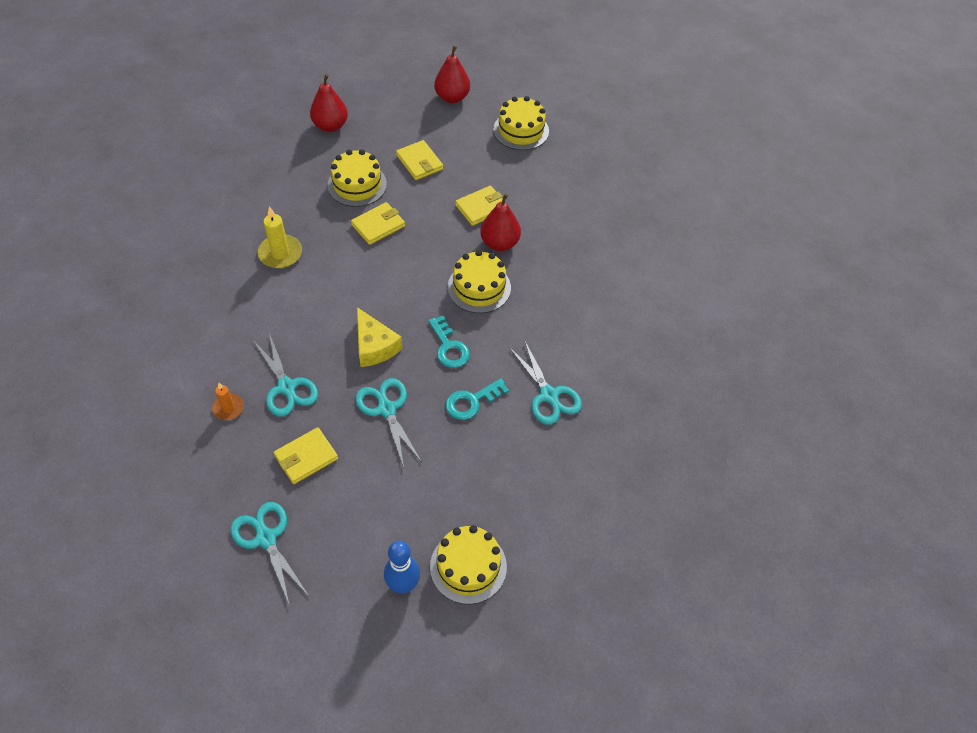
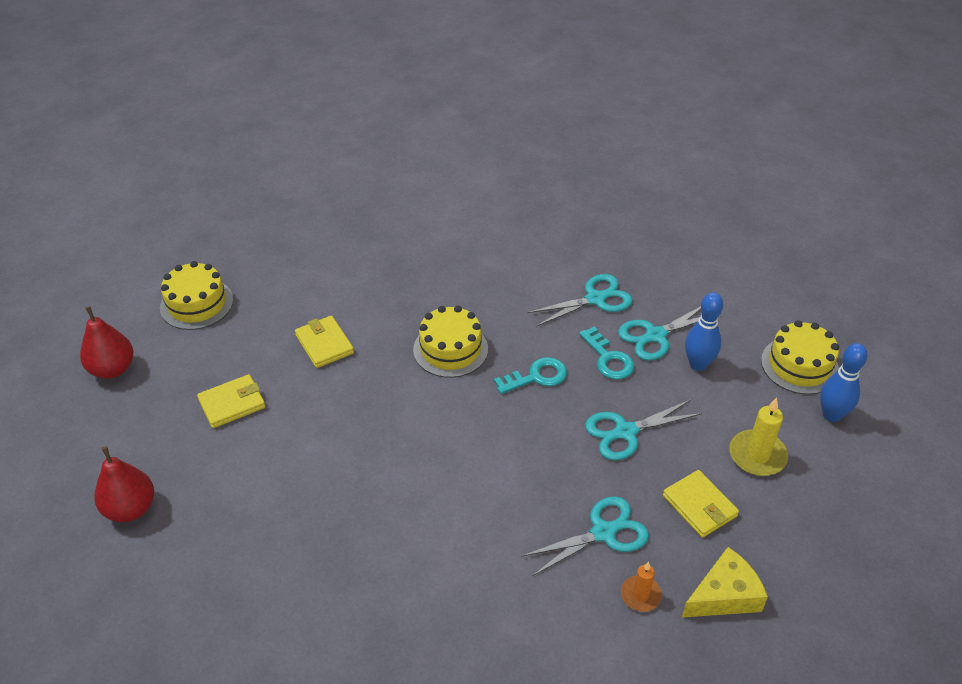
camera: 85 degrees left, 10 degrees down
(266, 538) = (810, 538): turquoise scissors -> turquoise scissors (655, 335)
(280, 253) = (380, 556): yellow candle -> yellow candle (757, 455)
(357, 184) = (261, 471): yellow cake -> none
(374, 346) = (537, 445): yellow cheese -> yellow cheese (724, 595)
(378, 225) = (341, 446): yellow wallet -> none
(467, 474) = (698, 364): none -> blue bowling pin
(499, 243) = (384, 329): red pear -> none

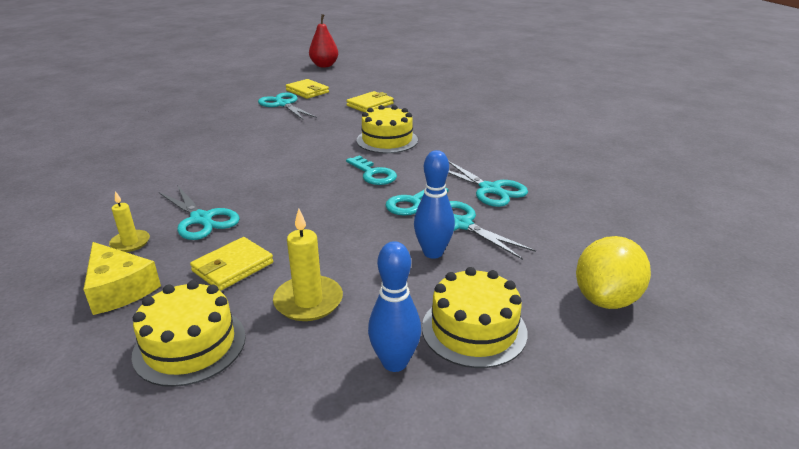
camera: 75 degrees right, 15 degrees down
(130, 508) = (224, 84): red pear -> none
(196, 304) = (386, 72): yellow cake -> yellow cake (190, 345)
(625, 432) = (321, 219): turquoise scissors -> turquoise scissors (283, 104)
(640, 595) = (130, 243): orange candle -> yellow candle
(771, 287) = (606, 299): none -> yellow lemon

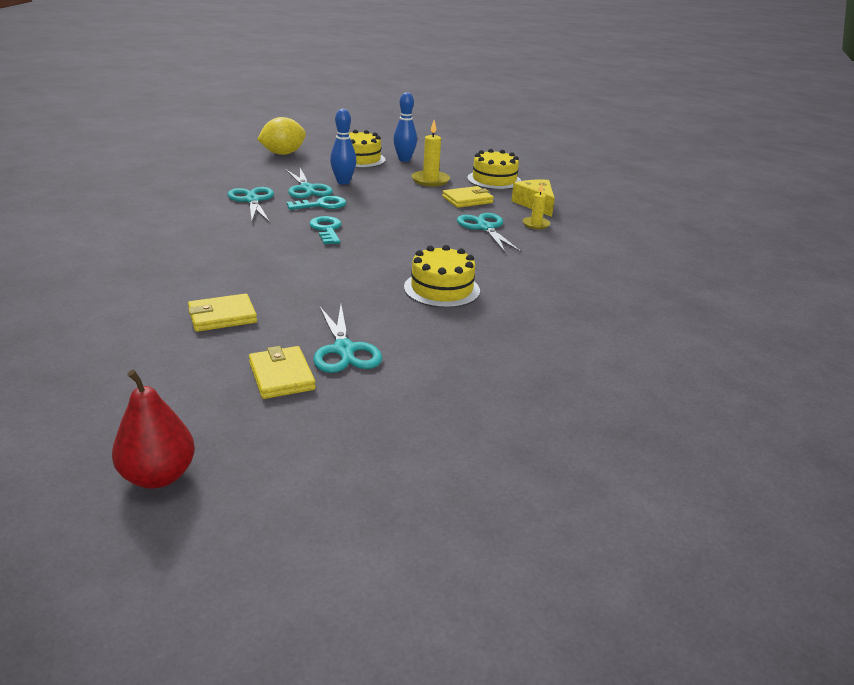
camera: 160 degrees left, 0 degrees up
(387, 140) = (273, 257): yellow cake -> yellow cake (441, 289)

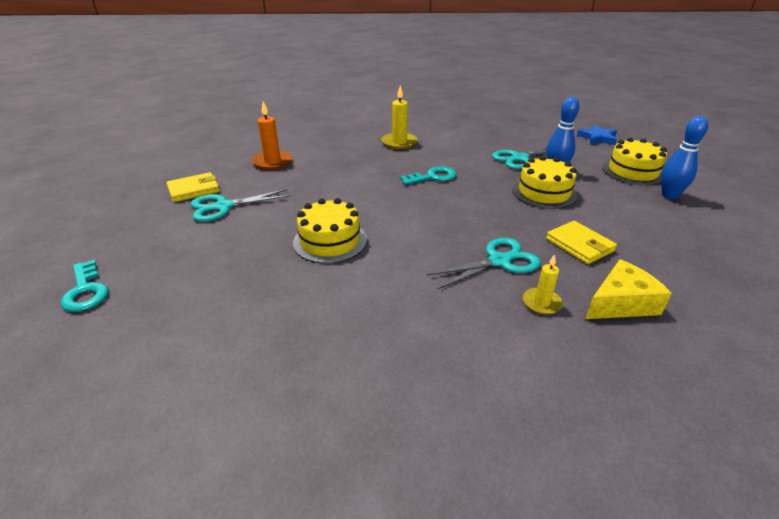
camera: 85 degrees right, 5 degrees up
(158, 476) = (108, 173): red pear -> none
(222, 316) = (272, 162): yellow wallet -> orange candle
(252, 200) = (472, 143): turquoise scissors -> none
(283, 153) = (597, 138): yellow lemon -> blue star
(321, 205) = (486, 169): turquoise key -> turquoise key (85, 291)
(430, 180) = (618, 216): yellow candle -> yellow candle (399, 143)
(494, 180) = (681, 263): yellow cake -> yellow cake (544, 193)

